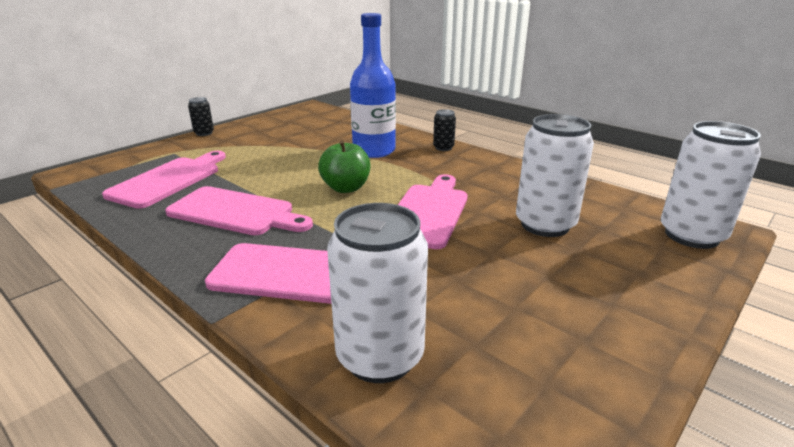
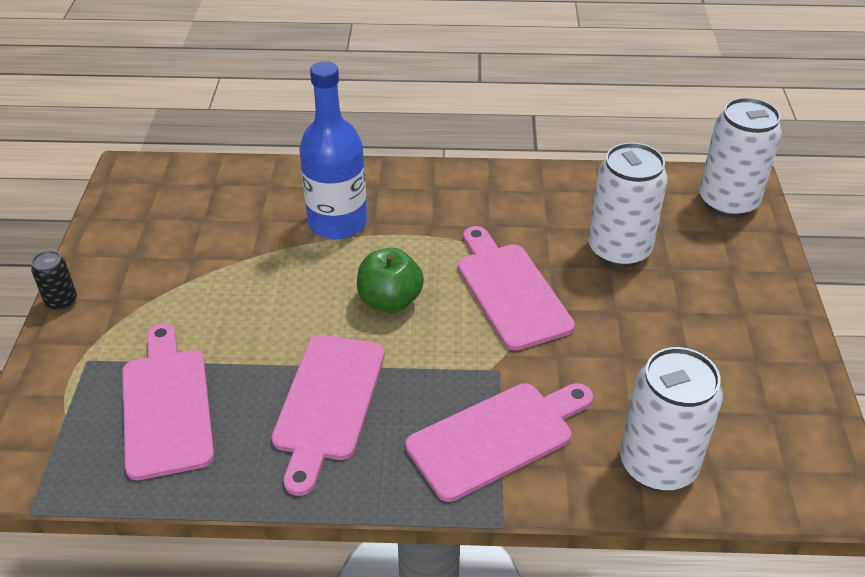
camera: 40 degrees left, 15 degrees up
(235, 212) = (328, 403): pink cutting board -> pink cutting board turned 120 degrees clockwise
(443, 148) = (406, 179): black can -> none

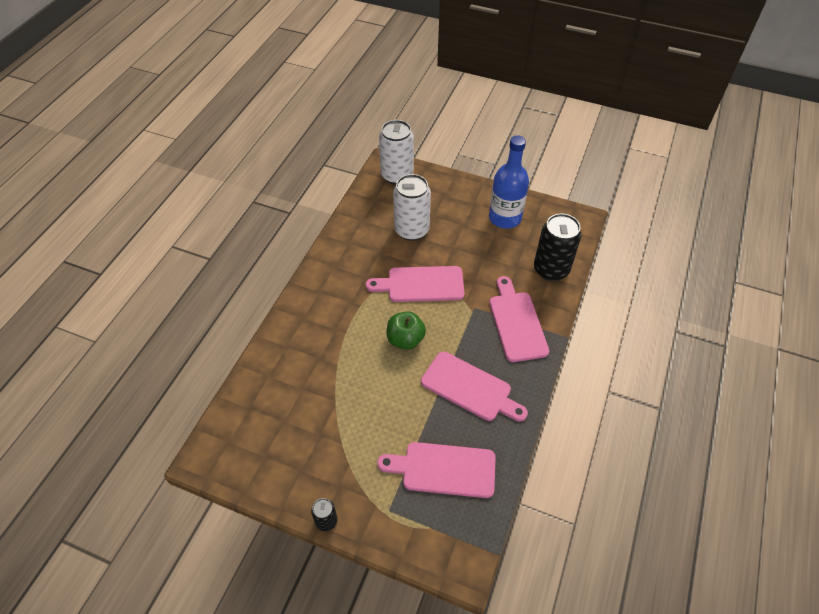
camera: 70 degrees left, 10 degrees up
(337, 223) = (326, 347): blue bottle -> blue bottle (505, 218)
(658, 465) = (551, 269): white can -> black can

